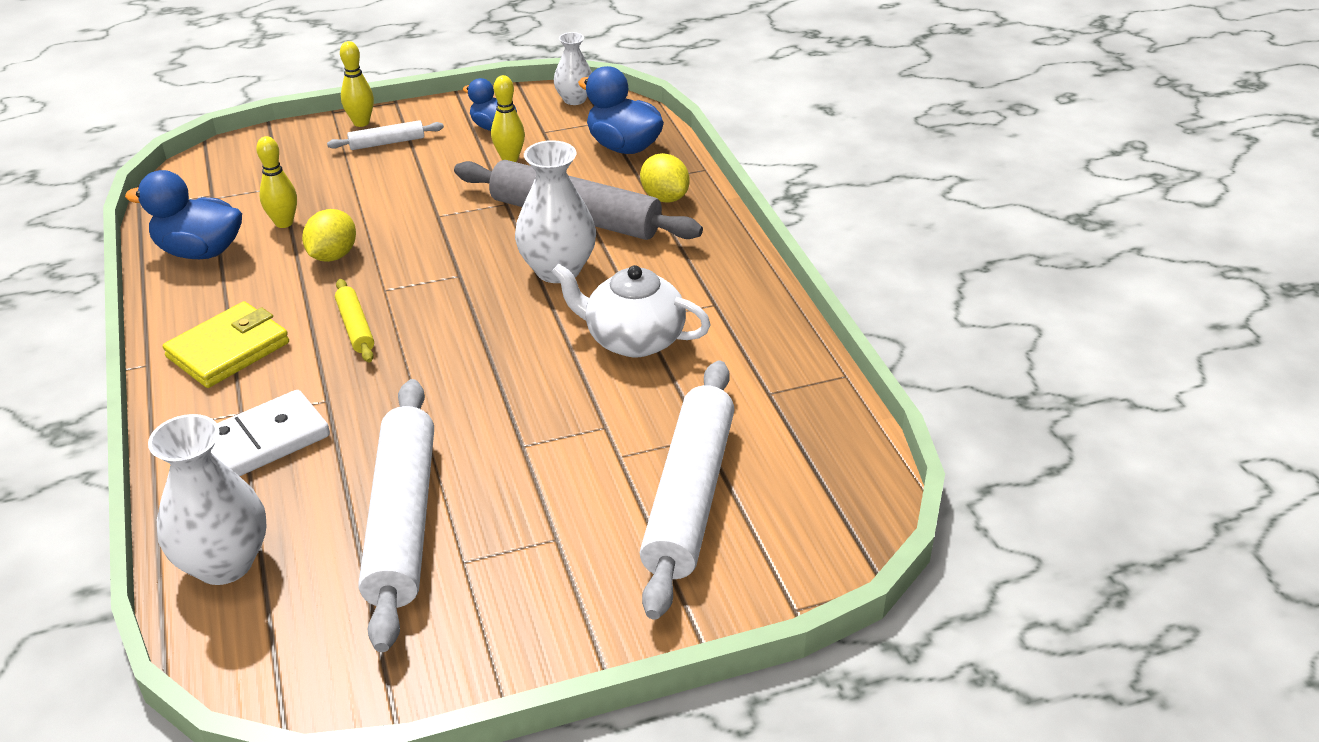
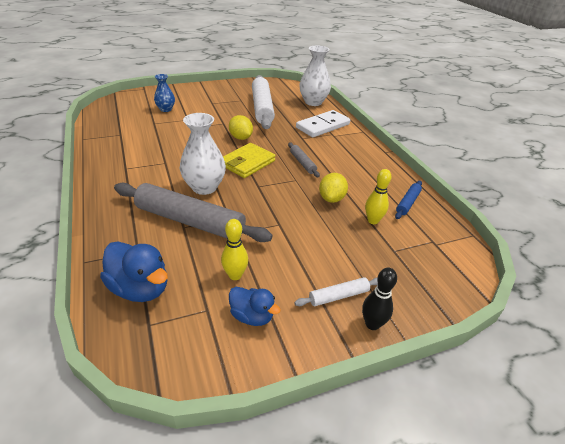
camera: 175 degrees right, 0 degrees up
(200, 251) = (407, 203): blue duck -> blue rolling pin
(228, 350) = (354, 156): yellow wallet -> yellow wallet (247, 163)
(355, 327) = (302, 163): yellow rolling pin -> grey rolling pin
(361, 123) = (372, 324): yellow bowling pin -> black bowling pin
(574, 99) = (172, 362): white vase -> none
(633, 339) = (172, 154): white teapot -> none
(664, 197) = (125, 235): yellow lemon -> yellow lemon (241, 138)
(689, 496) = (166, 109): white rolling pin -> blue vase

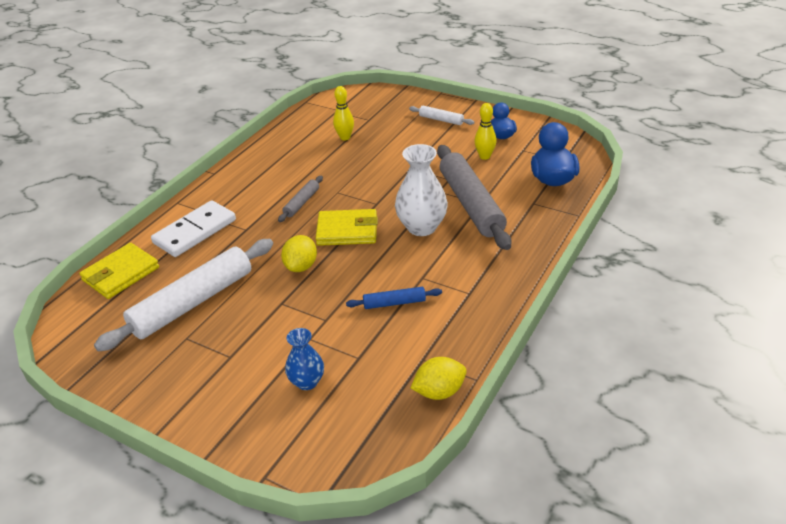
camera: 125 degrees left, 0 degrees up
(313, 102) = (121, 274): white vase -> yellow wallet
(323, 126) = (195, 231): white domino -> white domino turned 60 degrees counterclockwise
(331, 198) = (341, 164): yellow lemon -> yellow lemon (439, 391)
(372, 324) = (444, 104): black bowling pin -> none
(407, 203) = (297, 134): blue rolling pin -> blue rolling pin (394, 303)

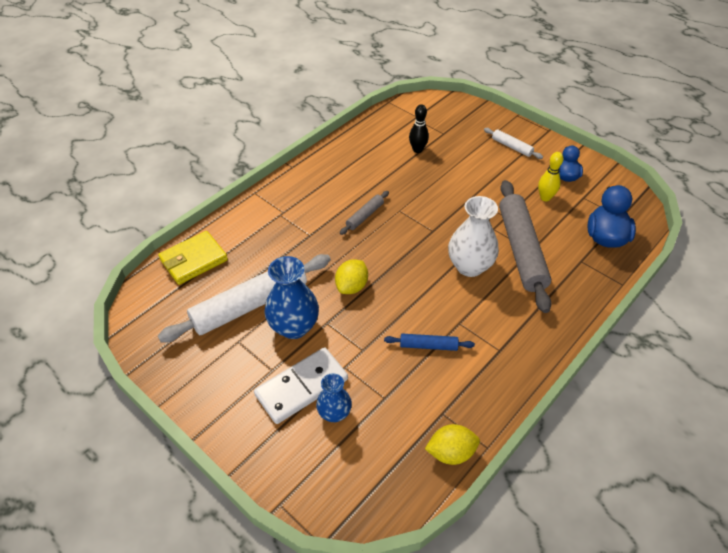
camera: 10 degrees right, 10 degrees up
(195, 231) = (264, 228): white domino -> white domino (301, 387)
(246, 313) = (294, 327): none -> blue vase
(345, 137) = (417, 150): yellow bowling pin -> black bowling pin
(347, 231) = (400, 256): yellow wallet -> none

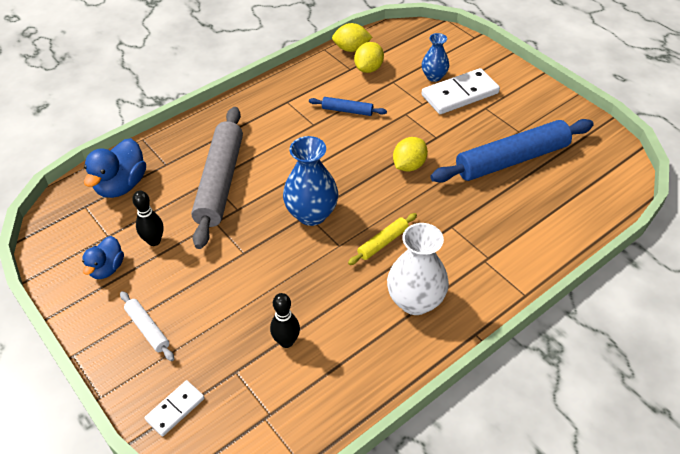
camera: 170 degrees left, 0 degrees up
(193, 260) = (582, 211): yellow wallet -> none
(250, 305) = (511, 159): white rolling pin -> blue rolling pin
(294, 327) = (467, 137): blue vase -> blue vase (311, 214)
(365, 216) = (383, 242): grey rolling pin -> yellow rolling pin
(419, 416) = (368, 68): none -> yellow lemon
(469, 266) = (282, 171): white vase -> white vase (415, 301)
(470, 114) = (175, 409): none -> white domino
(545, 197) = (154, 241): yellow bowling pin -> black bowling pin

